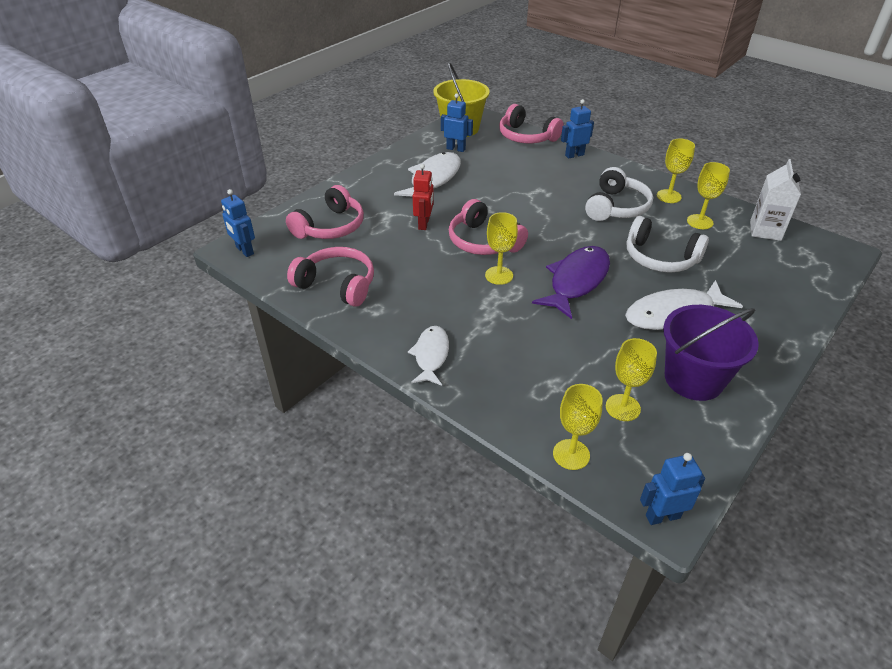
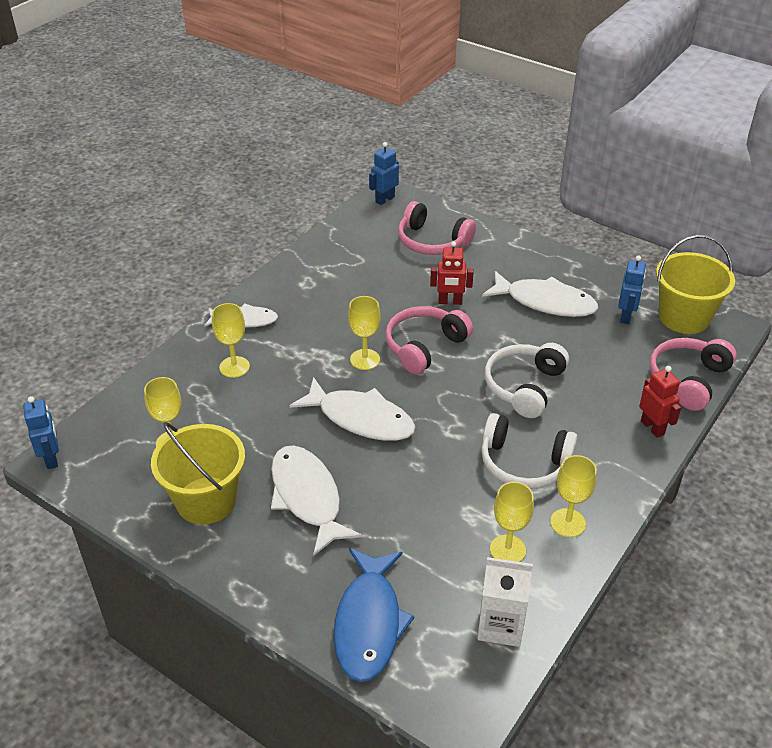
camera: 85 degrees right, 0 degrees up
(337, 285) = (340, 257): pink headphones -> none
(571, 454) = (123, 406): yellow goblet -> yellow goblet (234, 367)
(574, 155) = (652, 427): blue robot -> red robot
(576, 281) = (360, 418): purple fish -> white fish
(660, 258) = (415, 496): white headphones -> white headphones (524, 386)
(693, 379) = (206, 500): purple bucket -> yellow bucket
(788, 286) = (369, 623): none -> blue fish

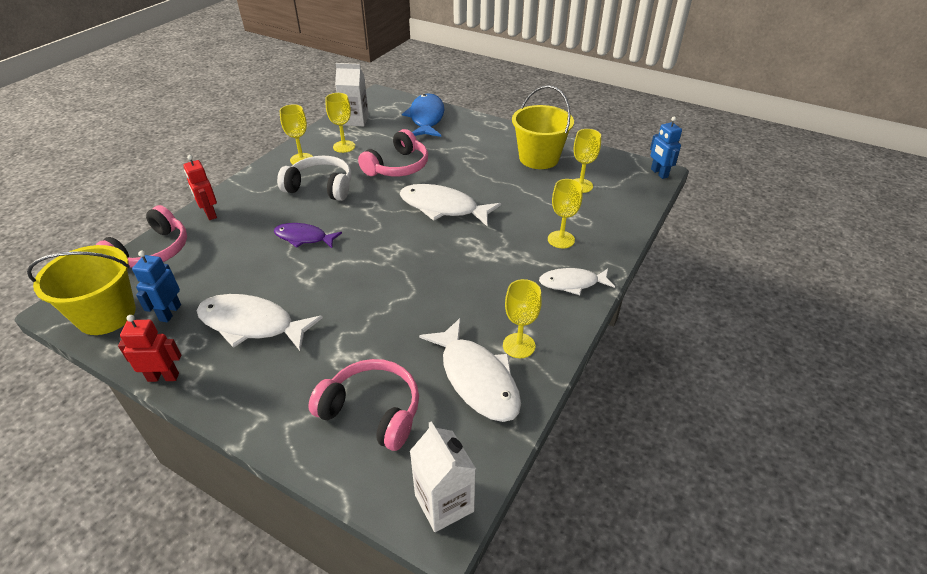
camera: 175 degrees right, 0 degrees up
(307, 497) = (472, 163): white fish -> white fish (477, 378)
(365, 359) = (445, 252): yellow goblet -> yellow goblet (519, 345)
(384, 199) = (444, 503): blue robot -> white carton
(424, 346) = (390, 267): pink headphones -> pink headphones (398, 166)
(450, 302) = (359, 318): red robot -> red robot (163, 377)
(524, 386) = (304, 238): white headphones -> purple fish

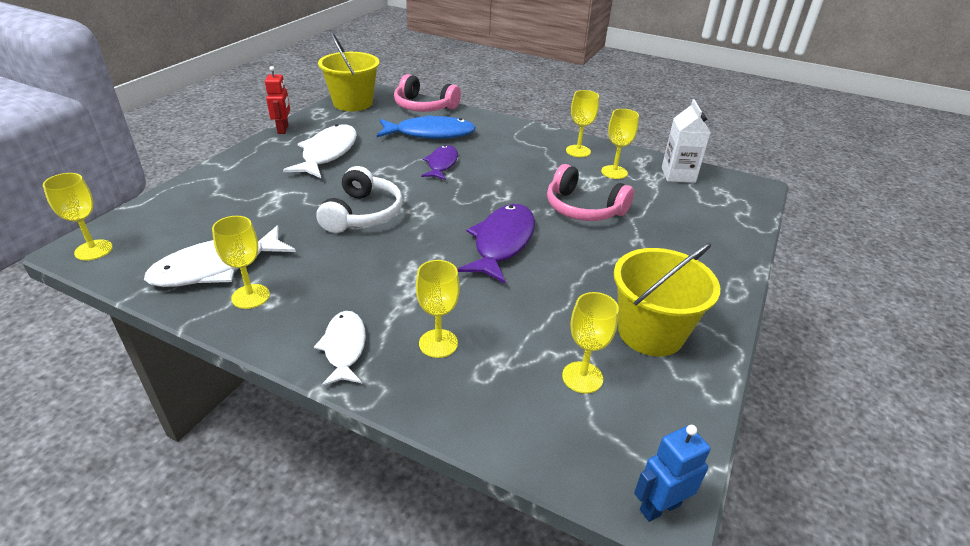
camera: 85 degrees right, 5 degrees down
(170, 313) = (350, 122): blue robot -> none
(210, 214) = (476, 120): red robot -> none
(321, 187) = (528, 165): white headphones -> white headphones (363, 214)
(372, 411) = (207, 212): pink headphones -> none
(426, 118) = (715, 225): blue fish -> blue fish (430, 134)
(443, 207) = (502, 243): white fish -> purple fish
(444, 503) = (93, 250): white carton -> yellow goblet

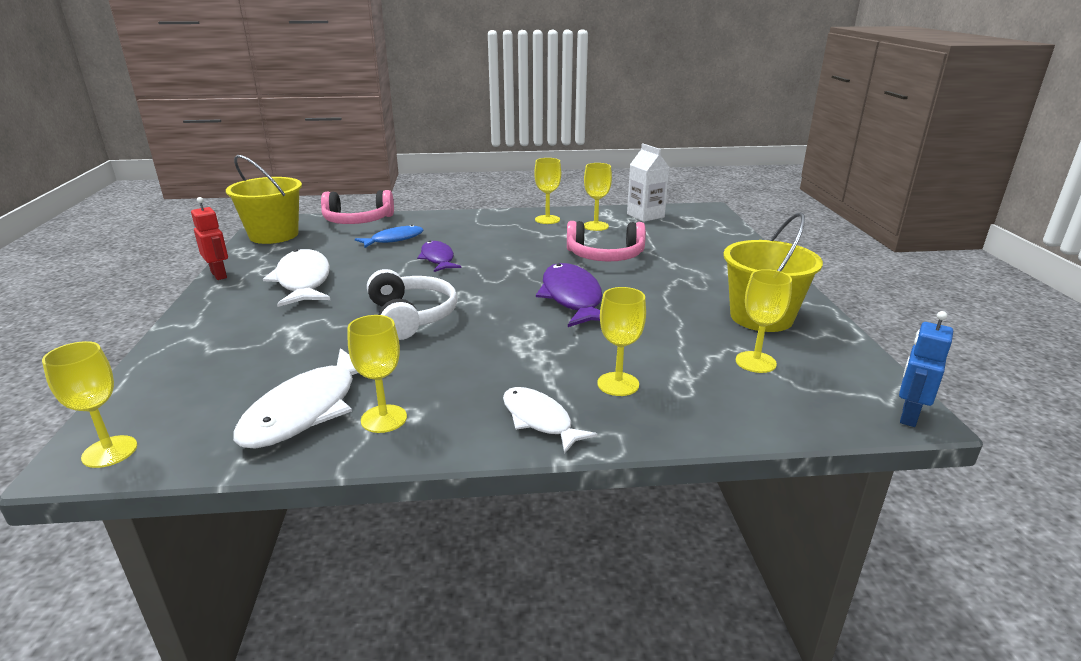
camera: 30 degrees left, 10 degrees down
(430, 134) = (394, 239): blue fish -> blue fish, size x0.63

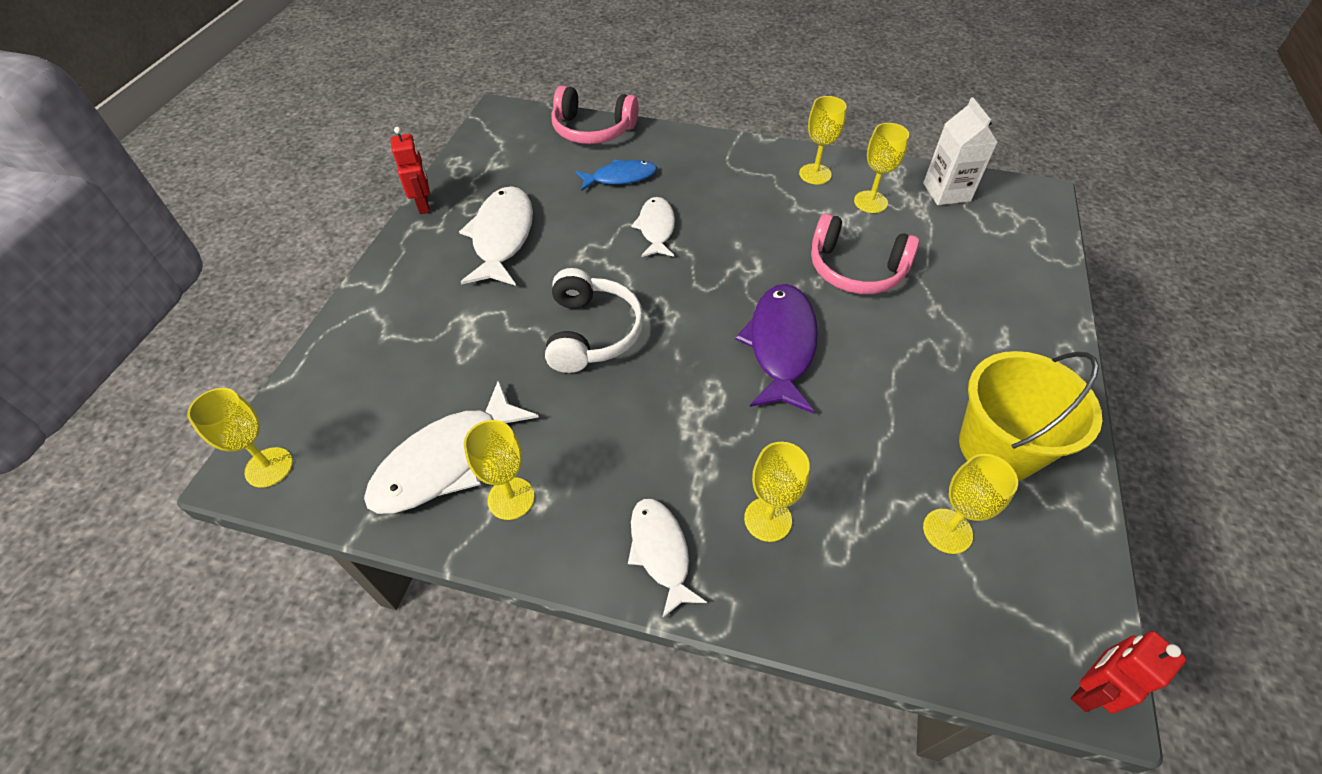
camera: 20 degrees right, 25 degrees up
(274, 235) = (496, 140): yellow bucket -> none
(438, 259) = (656, 228): purple fish -> white fish
(908, 415) = (1089, 689): blue robot -> red robot

